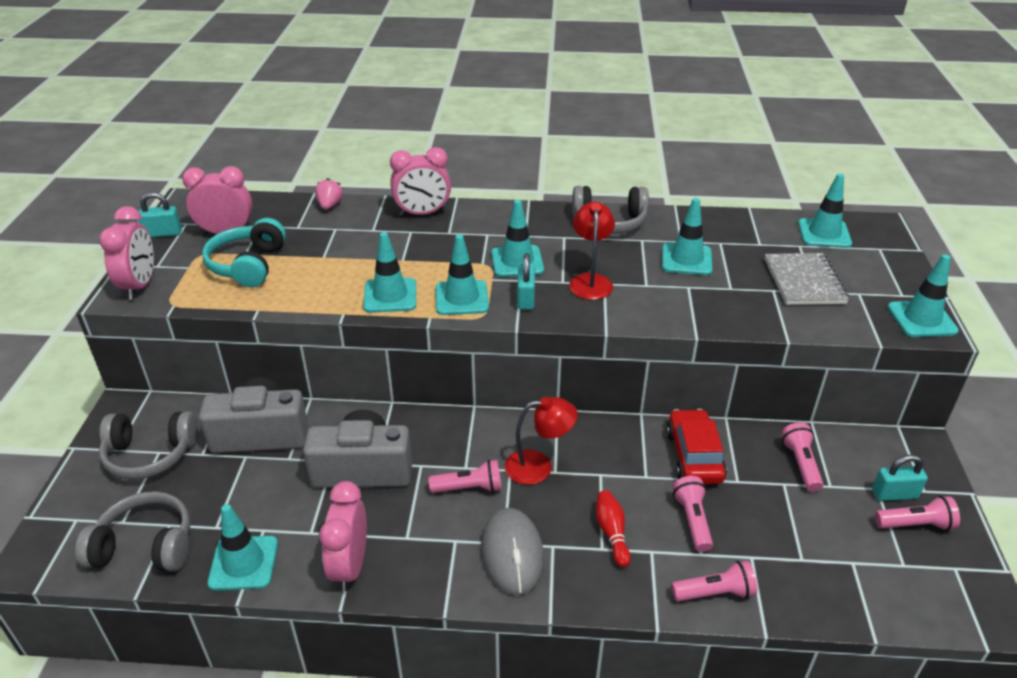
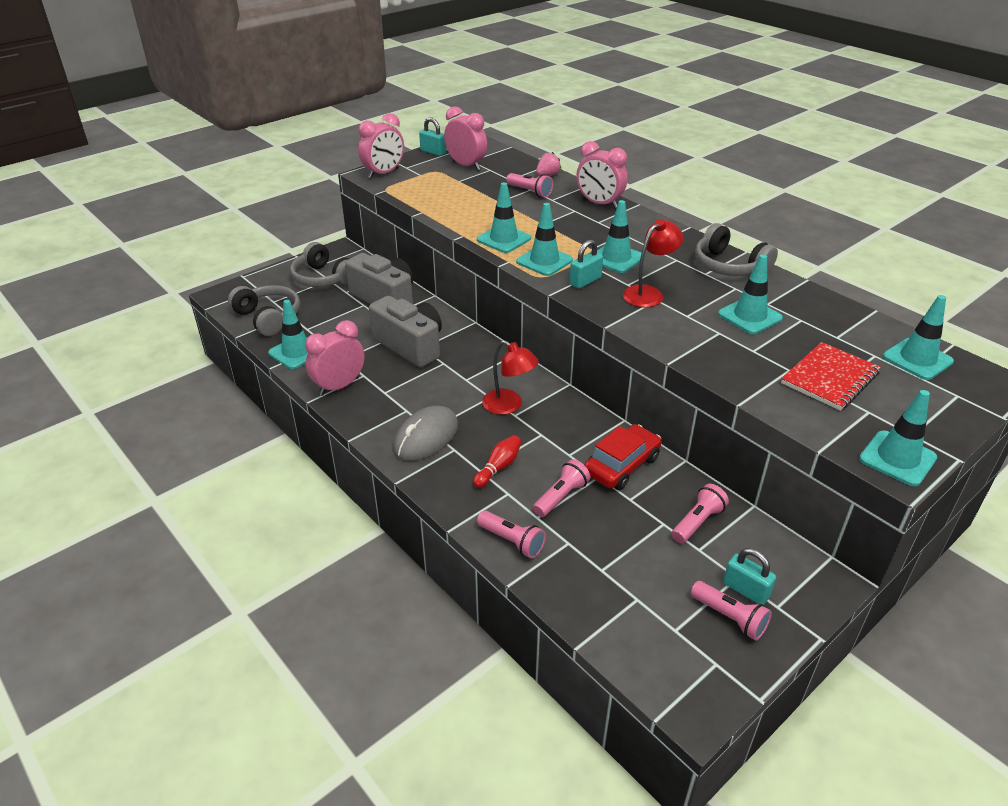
camera: 45 degrees right, 0 degrees up
(248, 265) = (451, 187): turquoise headphones -> none
(469, 488) = (452, 391): pink flashlight -> pink flashlight (530, 192)
(804, 281) = (829, 378): grey notebook -> red notebook

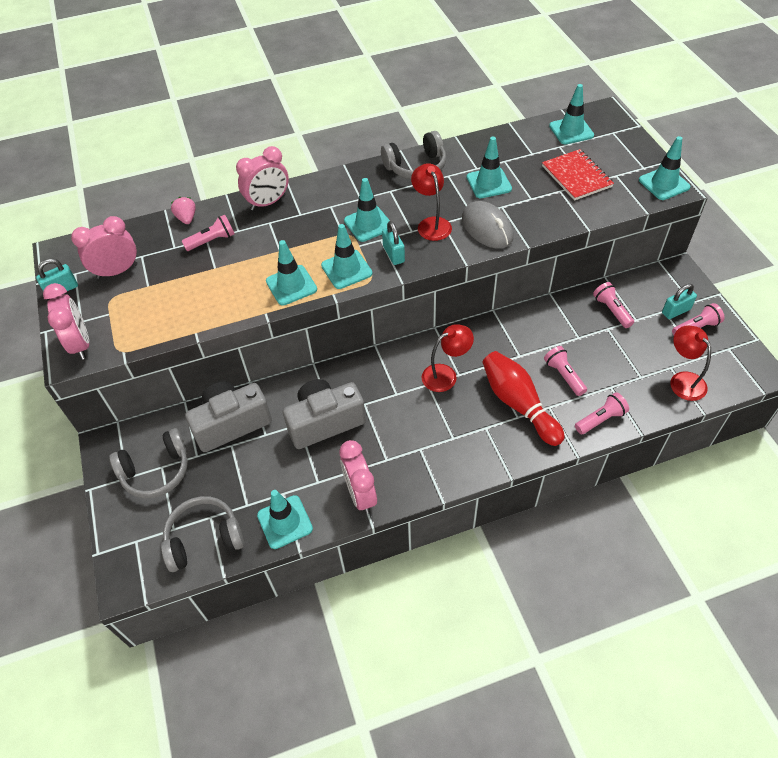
camera: 65 degrees left, 15 degrees up
(426, 437) = (463, 443): grey mouse -> grey mouse (487, 228)
(498, 467) = (518, 404): red bowling pin -> red bowling pin, size x1.93
(622, 465) = (543, 329): red car -> none
(622, 615) = (683, 380): none -> red lamp

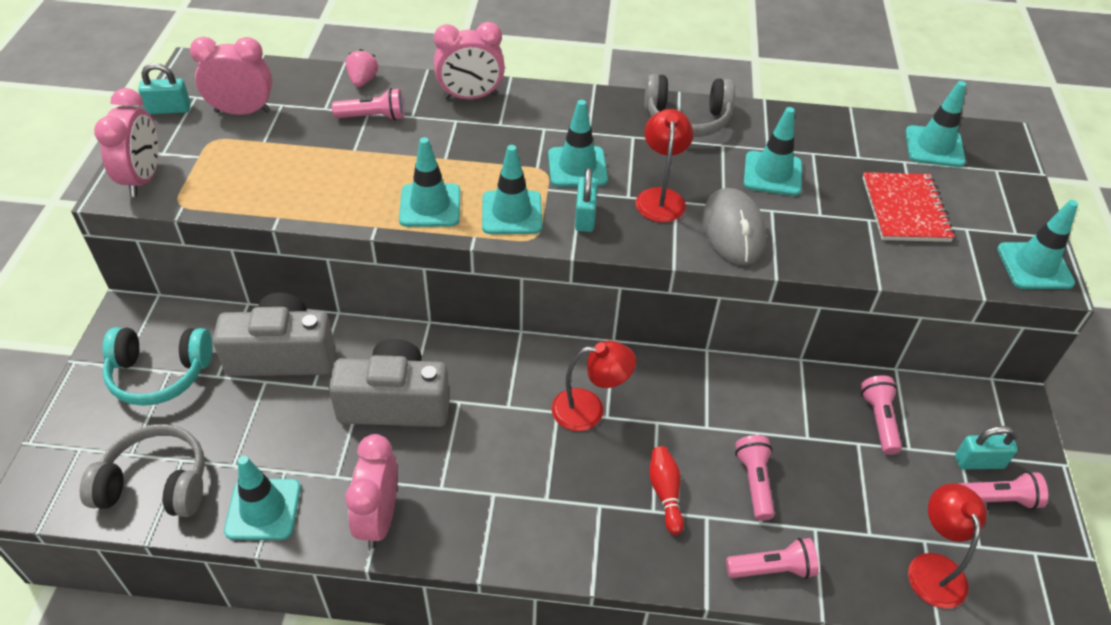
camera: 20 degrees right, 5 degrees down
(156, 471) = (160, 374): grey headphones -> turquoise headphones
(518, 404) = (665, 493): red bowling pin -> red bowling pin, size x0.52

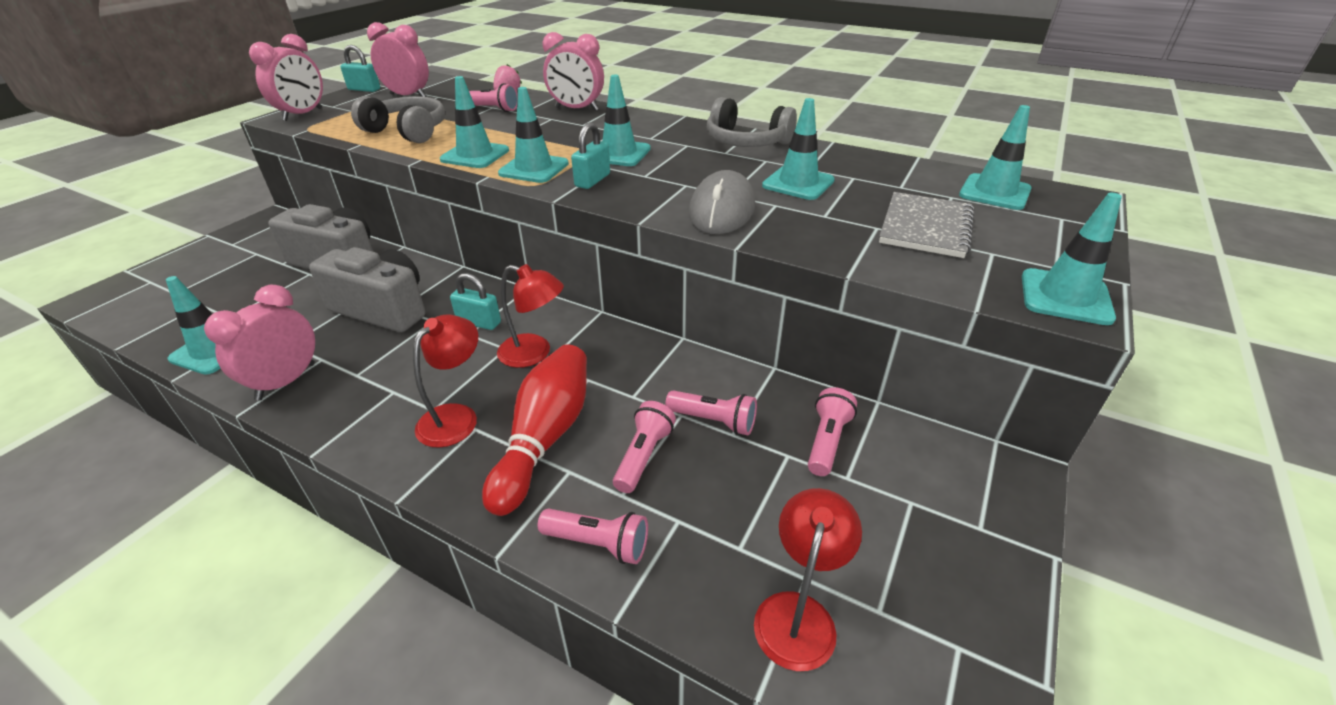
camera: 25 degrees right, 10 degrees down
(156, 483) = (168, 314): grey headphones -> grey headphones (408, 131)
(160, 374) = (248, 253): turquoise headphones -> none
(660, 197) = (673, 180): red lamp -> red lamp (456, 416)
(665, 493) = (545, 437): red bowling pin -> red bowling pin, size x1.93
(905, 209) = (925, 227): red notebook -> grey notebook
(979, 462) = (931, 517): turquoise padlock -> turquoise padlock (479, 322)
(997, 499) = (935, 565): pink flashlight -> pink flashlight (713, 421)

